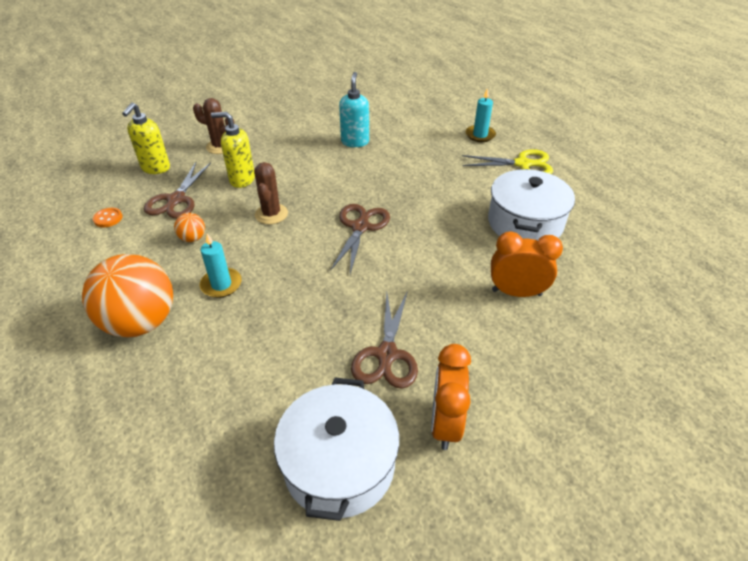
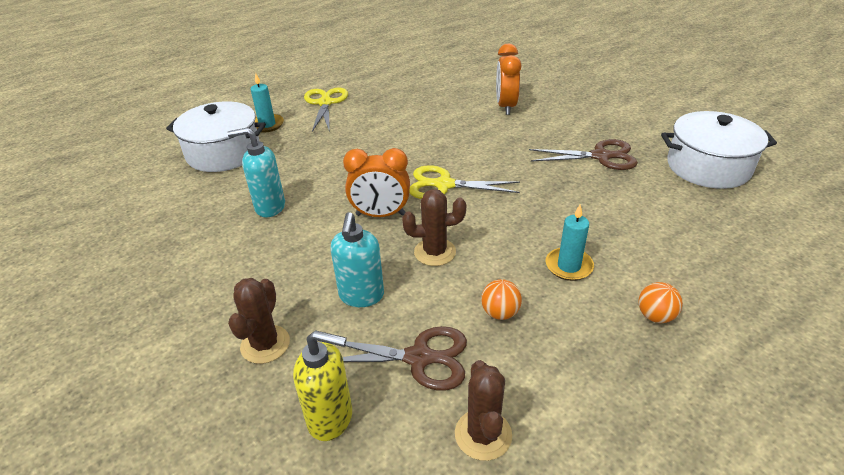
camera: 95 degrees left, 5 degrees down
(108, 218) = (483, 434): orange button -> brown cactus
(141, 322) = (655, 316): orange ball -> orange ball, size x0.43
(242, 179) = (361, 296): yellow soap dispenser -> turquoise soap dispenser
(360, 227) = (444, 185): brown scissors -> yellow scissors
(445, 423) = (644, 130): orange clock -> orange clock (380, 214)
(525, 223) = (418, 103): white pot -> white pot (223, 153)

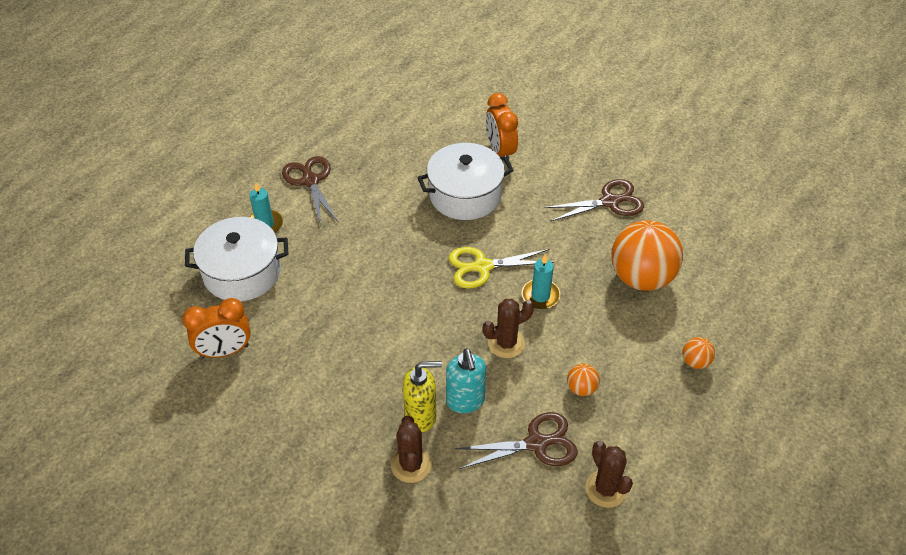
camera: 20 degrees left, 10 degrees up
(269, 207) = (332, 329): turquoise soap dispenser -> none
(325, 103) = (310, 181): yellow scissors -> brown scissors
(331, 418) = (494, 508): yellow soap dispenser -> yellow soap dispenser (421, 416)
(380, 214) = (440, 314): orange clock -> orange clock (225, 351)
(568, 266) = (619, 331): turquoise candle -> turquoise candle (540, 296)
(613, 223) = (641, 278): none -> orange ball
(708, 167) = (703, 196): white pot -> white pot (465, 195)

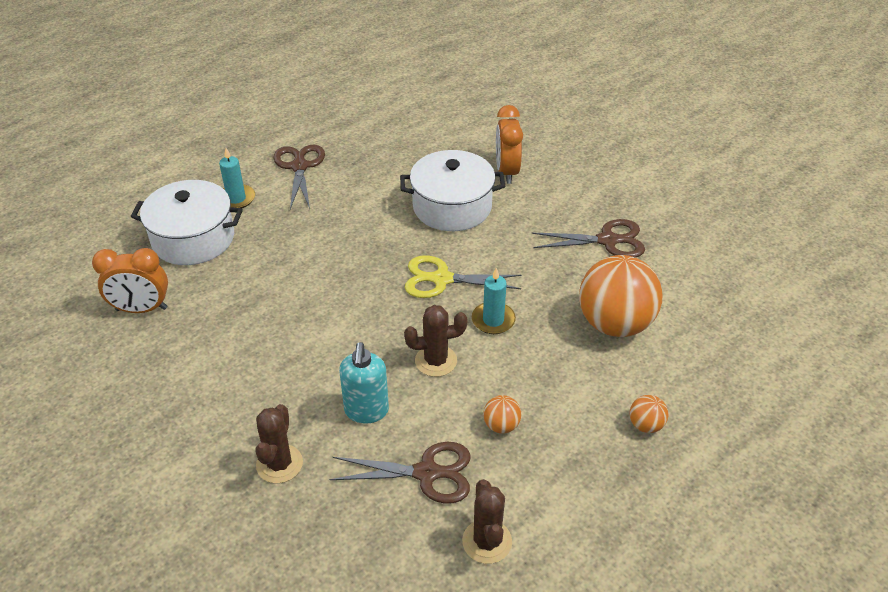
camera: 15 degrees right, 5 degrees down
(421, 416) = (312, 416): yellow soap dispenser -> none

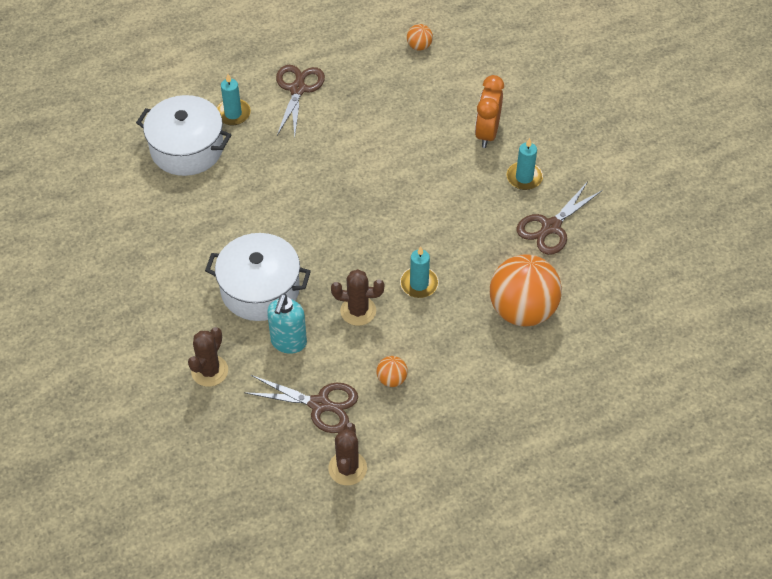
camera: 15 degrees right, 10 degrees up
(141, 309) = (131, 210): orange clock -> none
(442, 279) = (388, 235): yellow scissors -> none
(452, 207) = (423, 162): white pot -> white pot (260, 289)
(560, 202) = (524, 177): none -> turquoise candle
(607, 240) = (551, 227): brown scissors -> brown scissors turned 120 degrees clockwise
(645, 425) = (509, 406): orange ball -> orange ball (419, 46)

